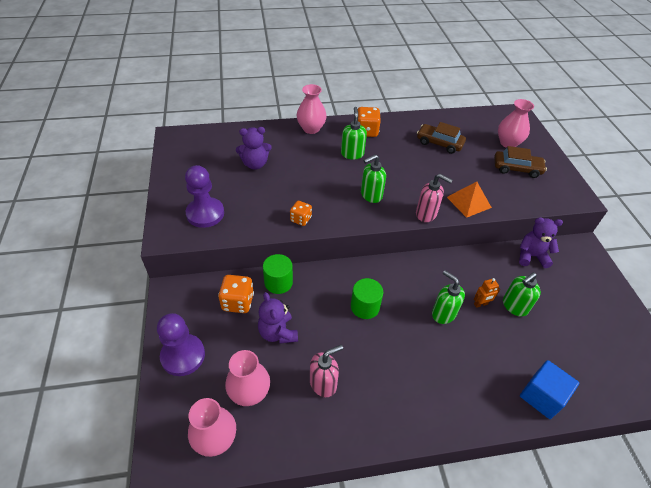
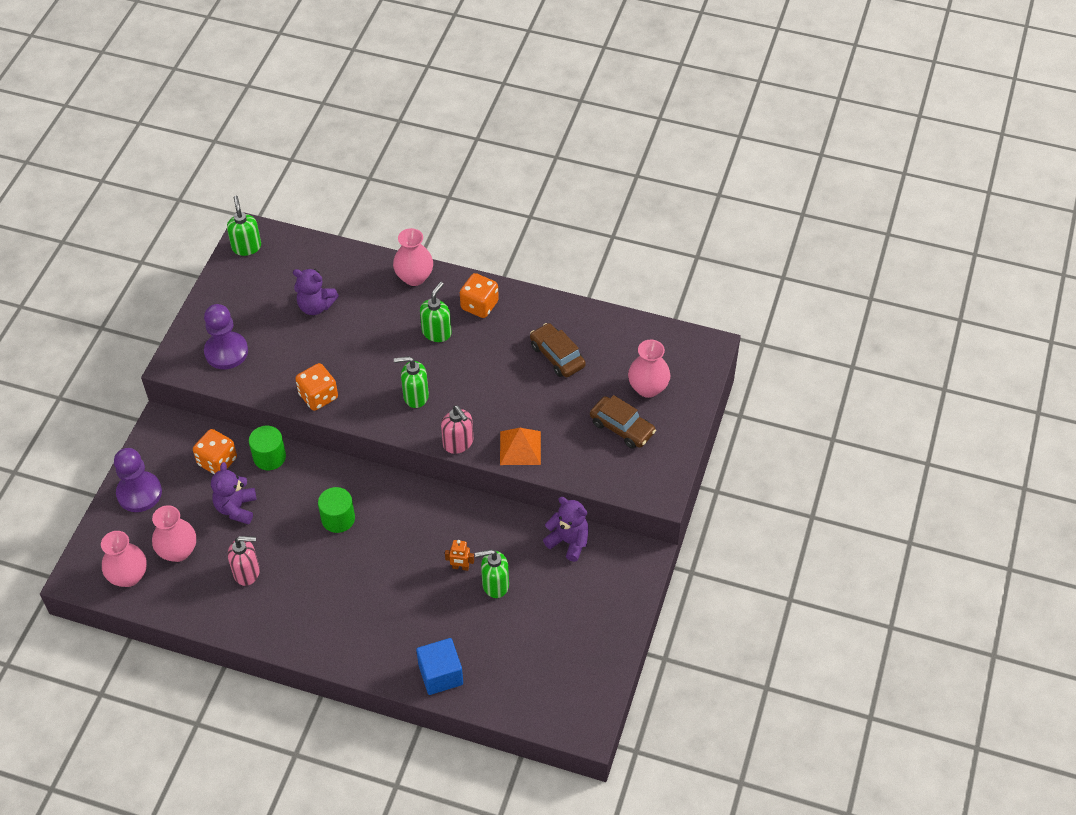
camera: 30 degrees right, 5 degrees up
(300, 219) = (318, 396): orange dice -> orange dice, size x1.55
(443, 313) = (412, 559): green soap dispenser -> green soap dispenser (246, 247)

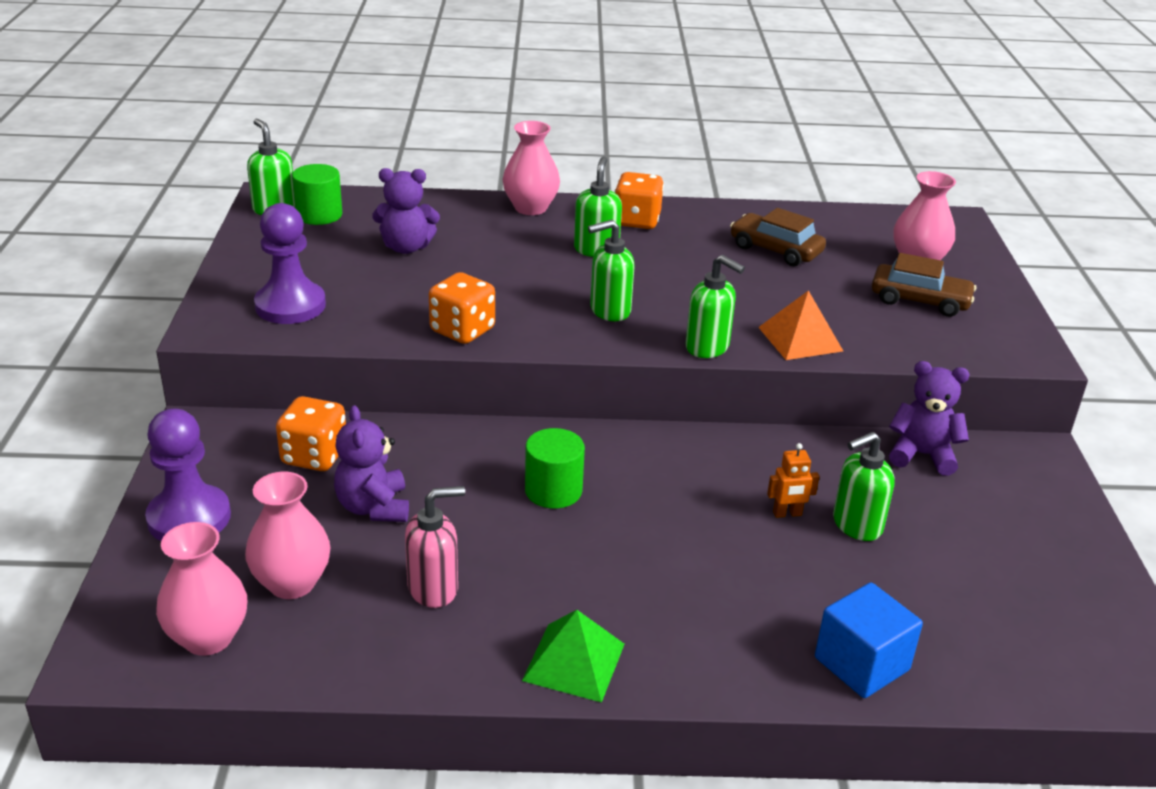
camera: 20 degrees left, 20 degrees down
(269, 457) = (400, 437): green cylinder -> green cylinder (319, 215)
(297, 636) = (574, 661): none -> green pyramid
(458, 443) = (708, 347): pink soap dispenser -> green soap dispenser

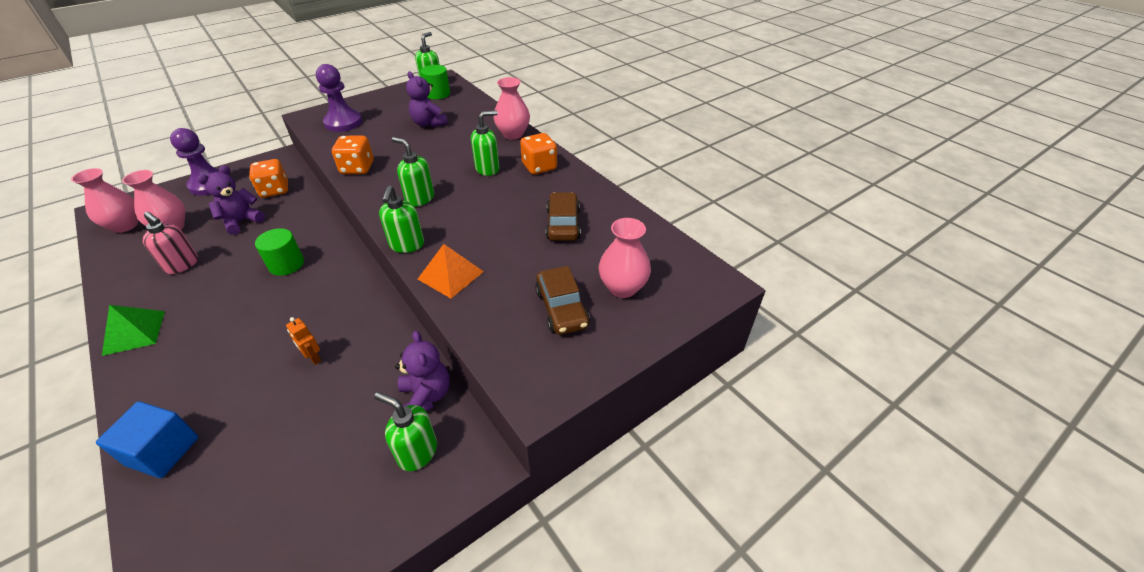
camera: 55 degrees right, 10 degrees up
(856, 525) = (318, 394): green soap dispenser -> green soap dispenser (417, 452)

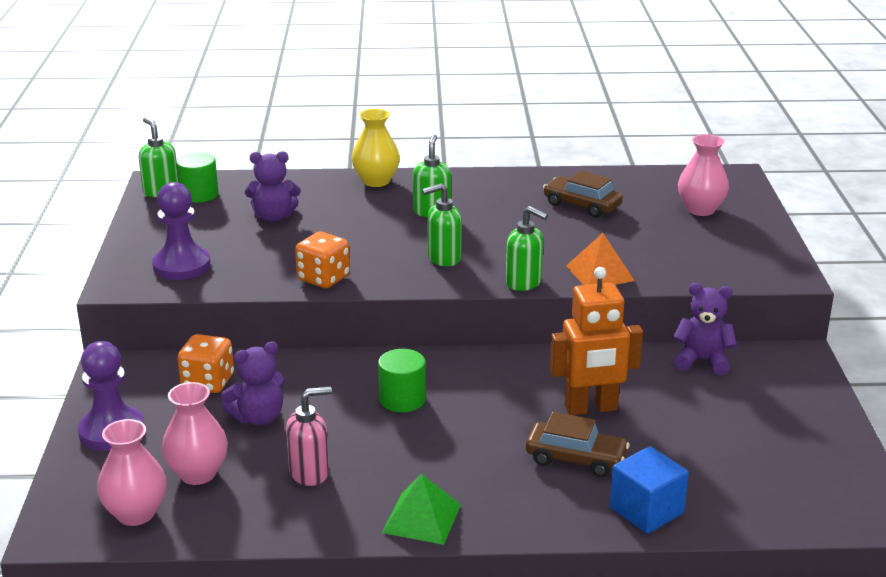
camera: 55 degrees left, 15 degrees down
(241, 221) = (258, 417): purple teddy bear -> purple teddy bear turned 105 degrees counterclockwise
(313, 358) = (591, 408): orange robot -> orange robot, size x2.27
(417, 452) = (763, 379): green soap dispenser -> none
(513, 134) = (376, 181): pink vase -> yellow vase
(539, 167) = (465, 187): orange dice -> none
(562, 308) = (700, 239): brown car -> brown car (576, 458)

